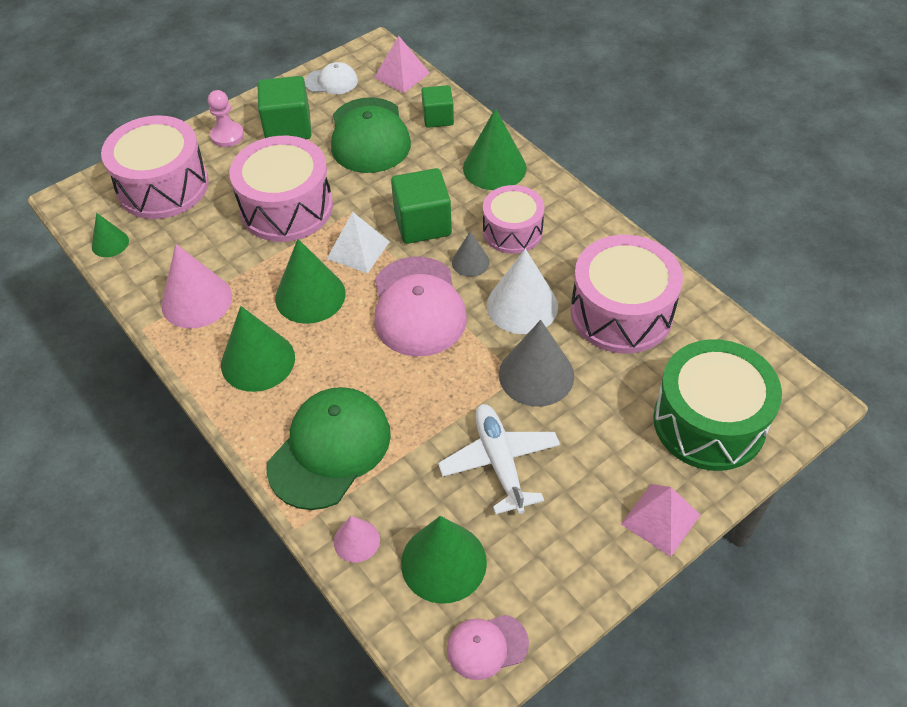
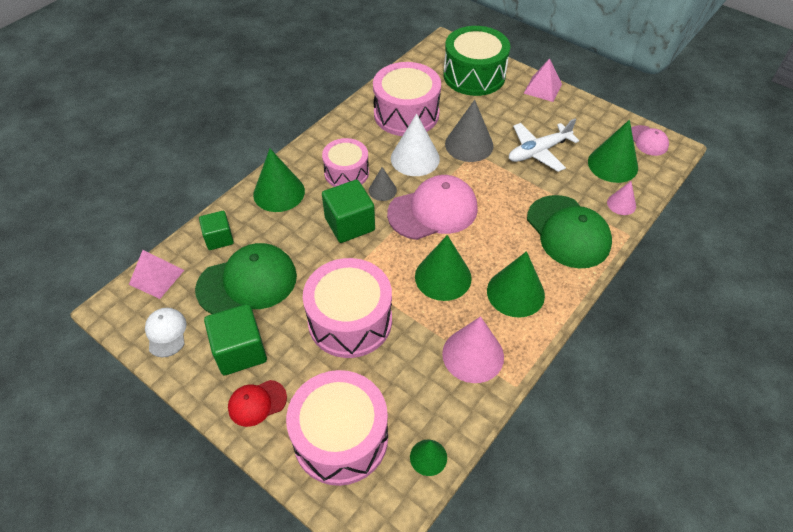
camera: 105 degrees left, 0 degrees up
(227, 136) = (257, 403): pink pawn -> red cap
(329, 449) = (568, 232): green cap -> green cap turned 135 degrees counterclockwise
(358, 250) = (387, 258): white pyramid -> none

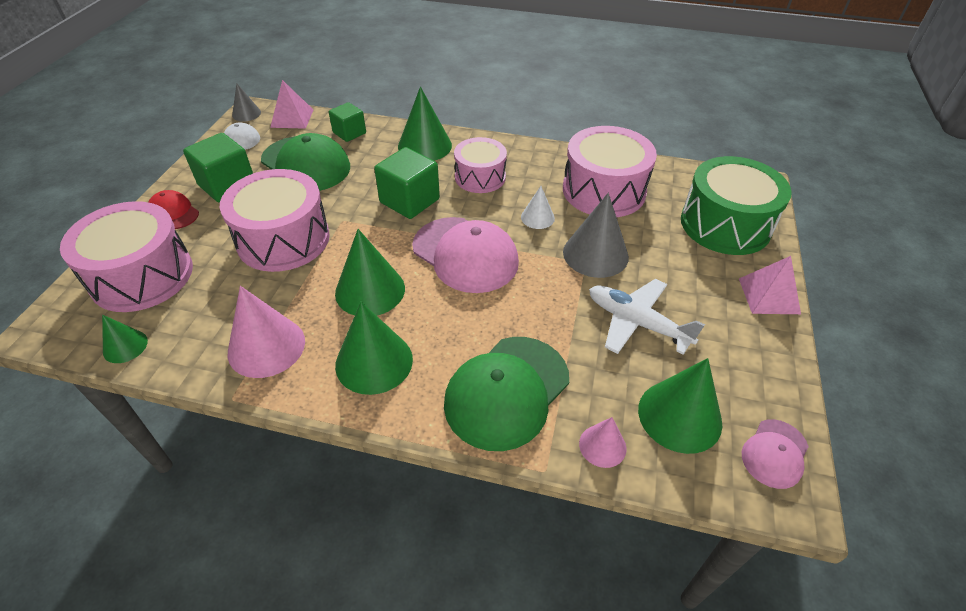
camera: 65 degrees right, 5 degrees down
(382, 190) = (472, 208): grey cone -> grey cone (246, 113)
(415, 158) = (537, 217): white cone -> white cone, size x0.55

